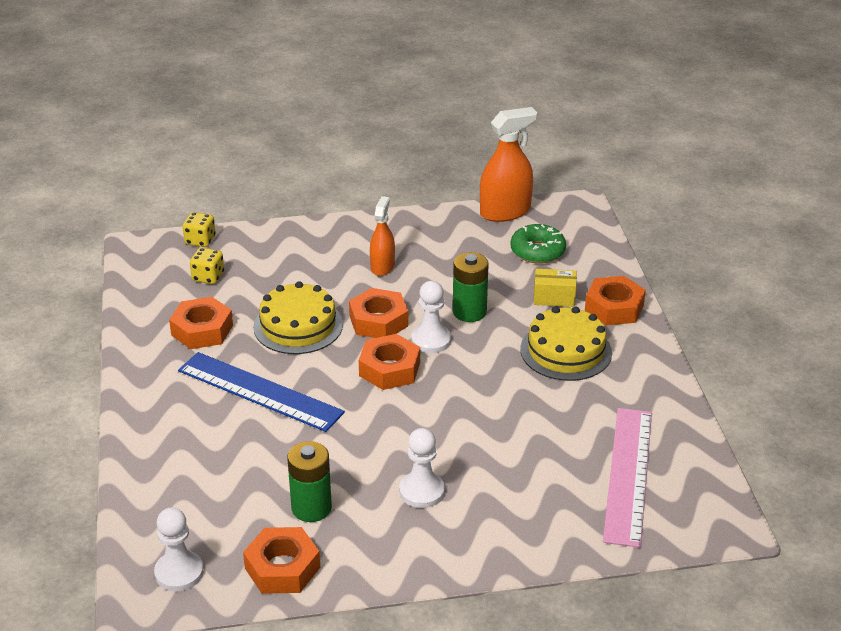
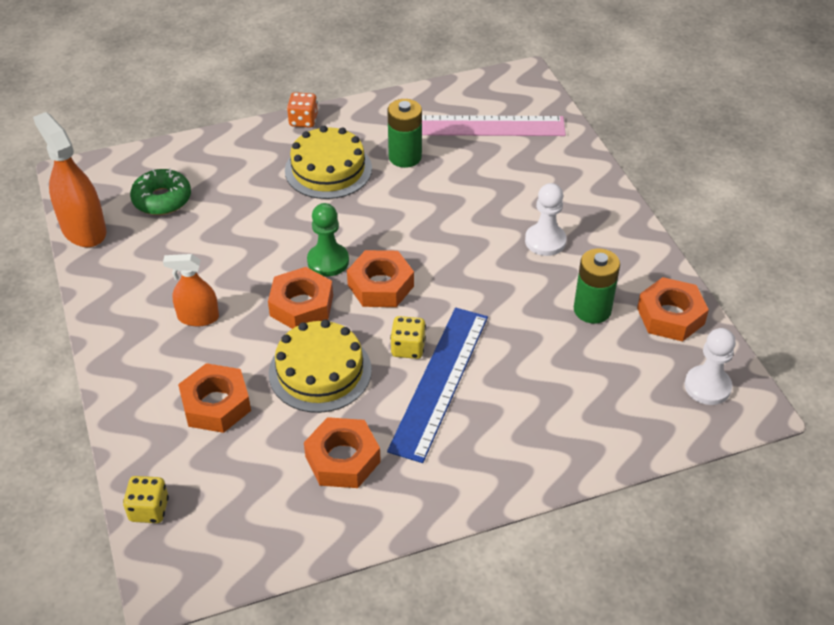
camera: 100 degrees left, 10 degrees up
(208, 277) = (233, 480): yellow dice -> yellow dice (408, 348)
(431, 340) = (328, 261): white pawn -> green pawn
(469, 312) = (276, 239): green battery -> green battery (405, 157)
(554, 298) = (245, 182): yellow box -> none
(614, 308) = (256, 143): orange nut -> orange nut (216, 404)
(649, 340) = (303, 121): none -> orange dice

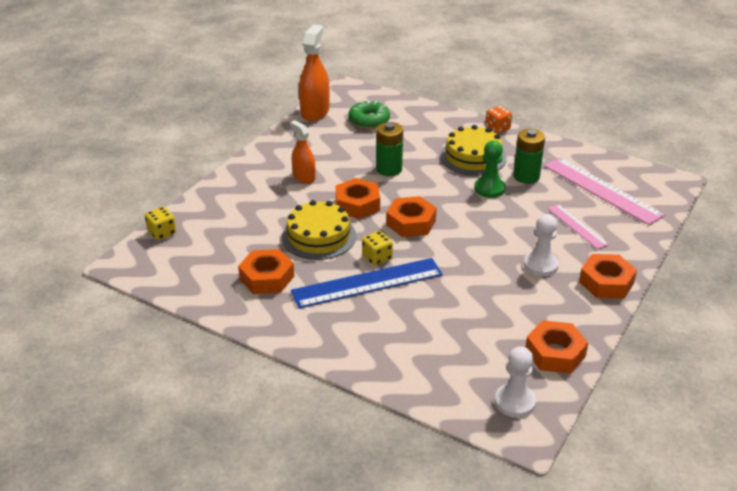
camera: 50 degrees right, 10 degrees down
(216, 404) = (252, 215): orange nut -> orange nut (606, 282)
(328, 261) = (403, 195): green pawn -> green pawn (489, 189)
(516, 178) = (577, 226): none -> pink ruler
(592, 310) = (510, 315): green battery -> green battery (389, 169)

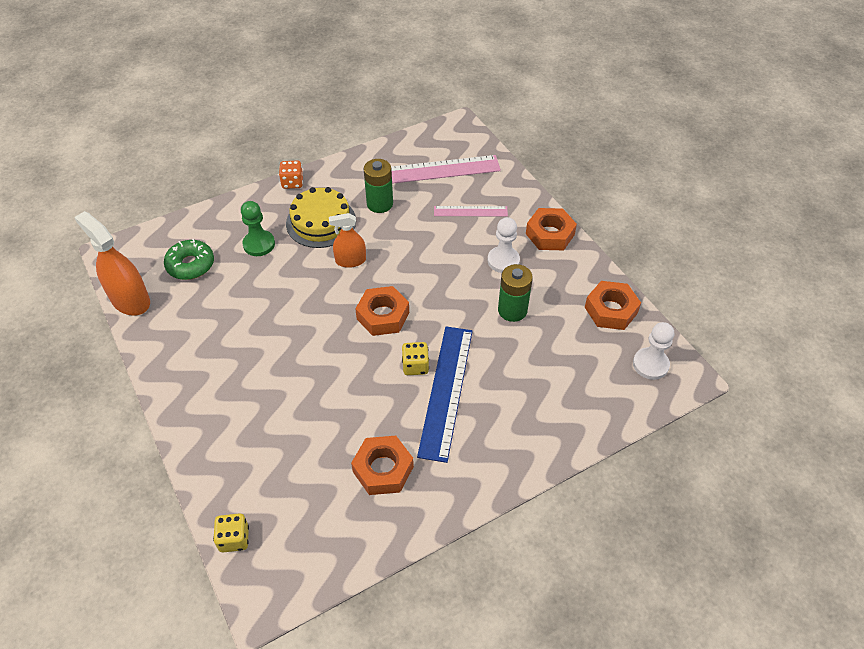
camera: 60 degrees left, 15 degrees up
(304, 177) = (241, 364): orange spray bottle -> orange spray bottle (350, 260)
(319, 236) = (349, 396): yellow cake -> none
(357, 204) = (323, 341): orange nut -> none
(389, 169) = (287, 290): green battery -> green battery (512, 310)
(489, 189) = (377, 236): green pawn -> green pawn (259, 244)

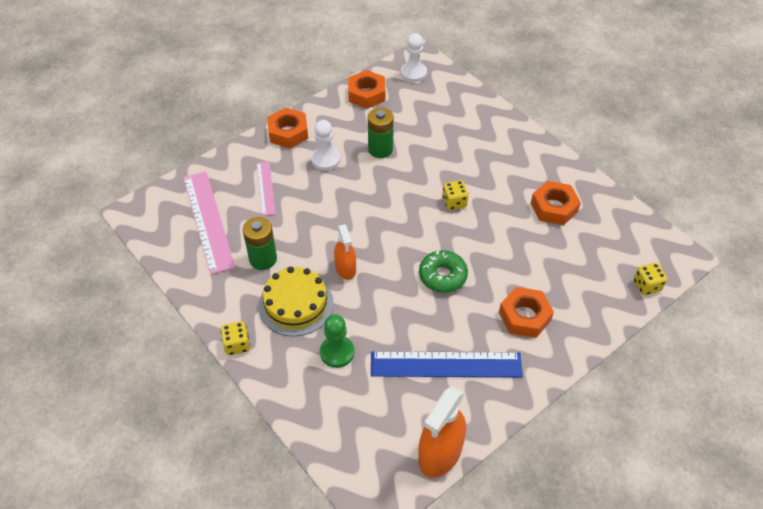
camera: 100 degrees left, 0 degrees up
(190, 265) = (378, 410): green donut -> green donut (442, 276)
(292, 183) = (237, 345): orange dice -> yellow dice
(383, 316) = (407, 232): orange nut -> orange nut (524, 316)
(446, 391) = (472, 180): blue ruler -> blue ruler (446, 364)

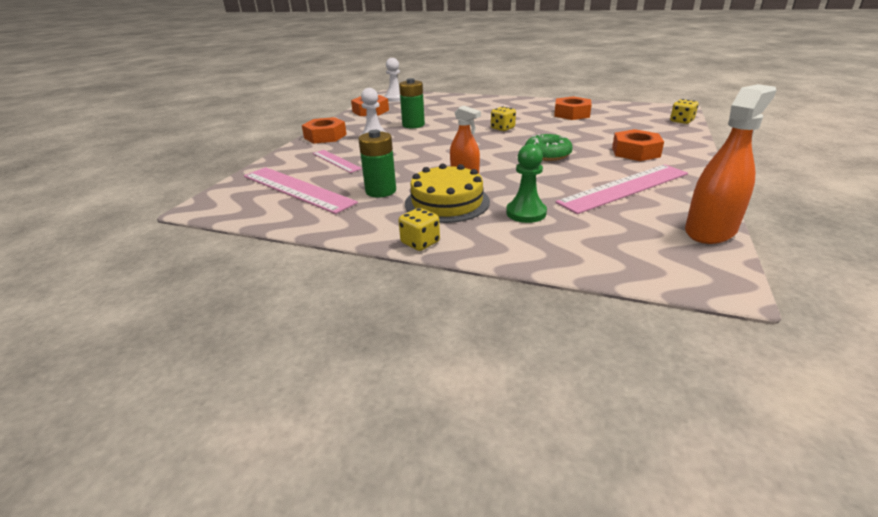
camera: 30 degrees left, 20 degrees down
(440, 453) = (710, 230): orange spray bottle -> orange spray bottle turned 135 degrees counterclockwise
(446, 364) = (624, 188): blue ruler -> pink ruler

